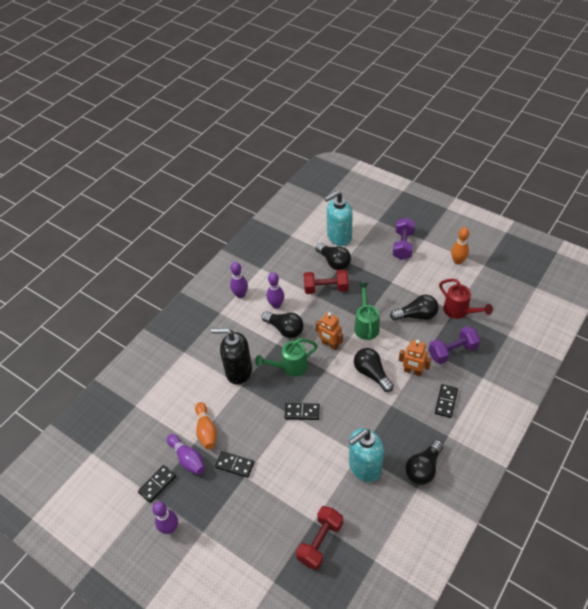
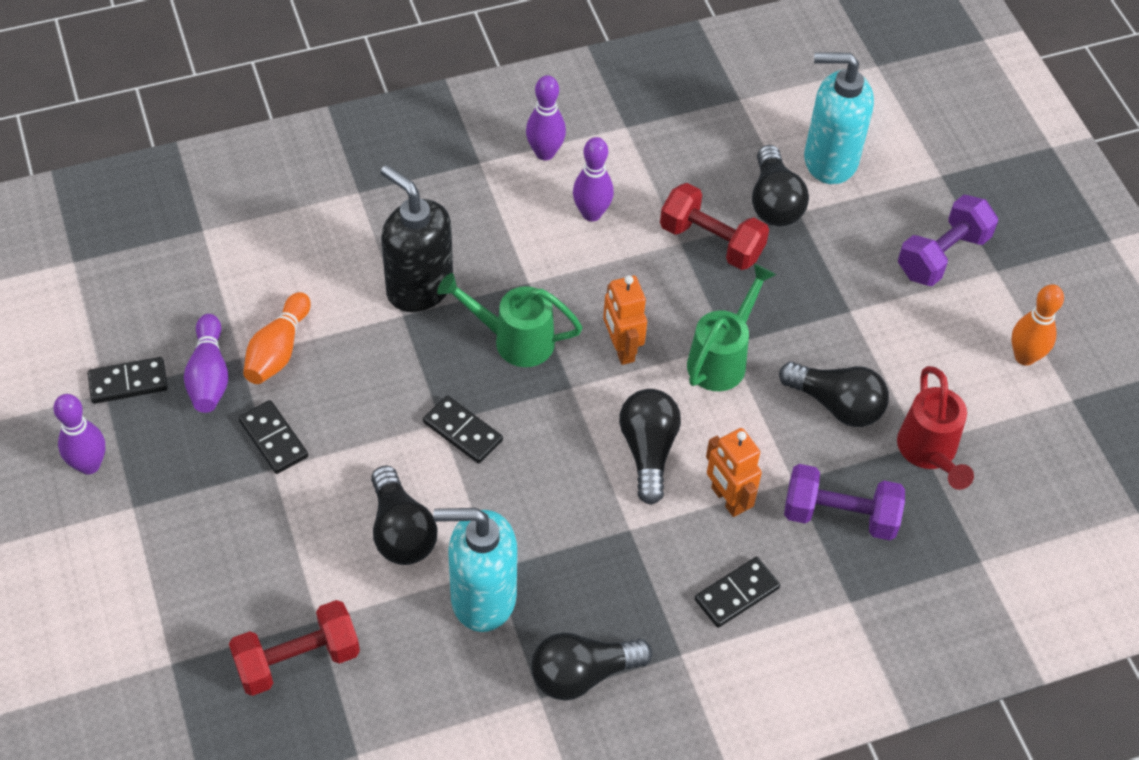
camera: 30 degrees right, 5 degrees up
(285, 329) = (566, 267): black light bulb -> black light bulb (401, 531)

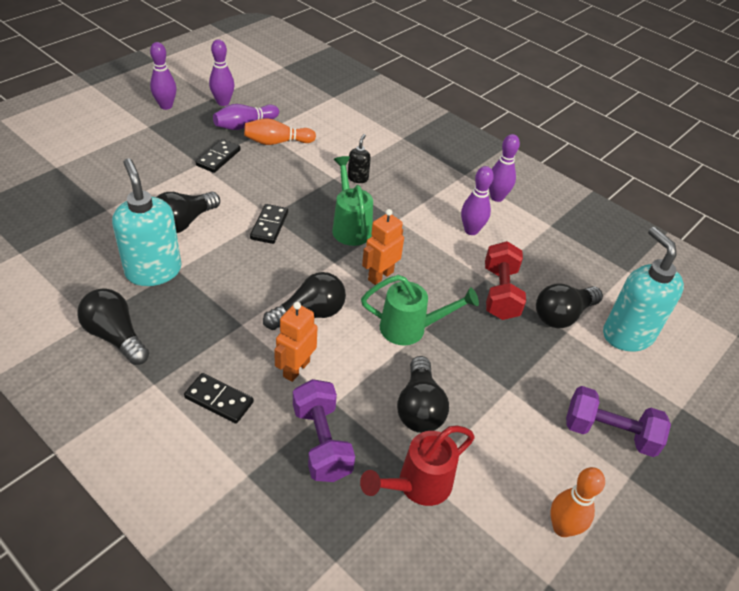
camera: 60 degrees right, 10 degrees down
(128, 382) = (223, 102): black domino -> purple bowling pin
(297, 660) = (76, 210): red dumbbell -> none
(419, 287) = (358, 178): black soap dispenser -> black soap dispenser, size x0.45

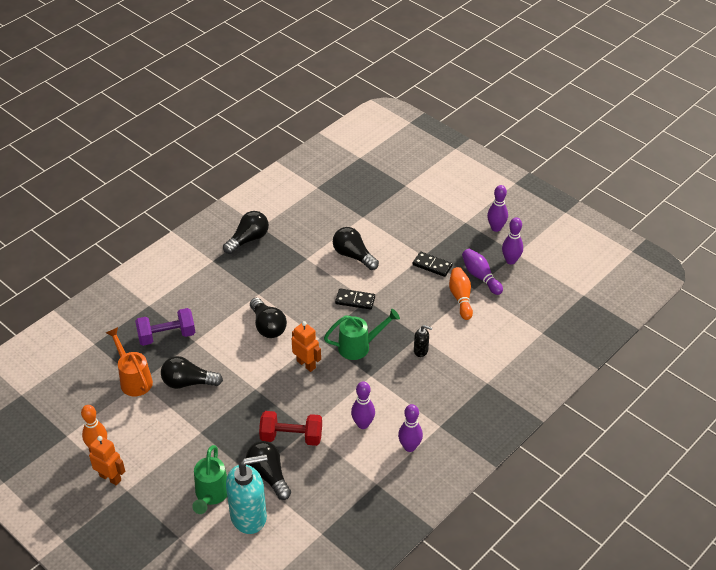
camera: 95 degrees right, 0 degrees up
(153, 271) = (304, 247): turquoise soap dispenser -> none
(219, 400) = (199, 289): black domino -> none
(296, 369) = (221, 322): orange robot -> orange robot (110, 478)
(411, 328) = (255, 380): green watering can -> green watering can (211, 495)
(417, 485) = (133, 379): red watering can -> orange watering can
(609, 433) = (161, 485): purple dumbbell -> none

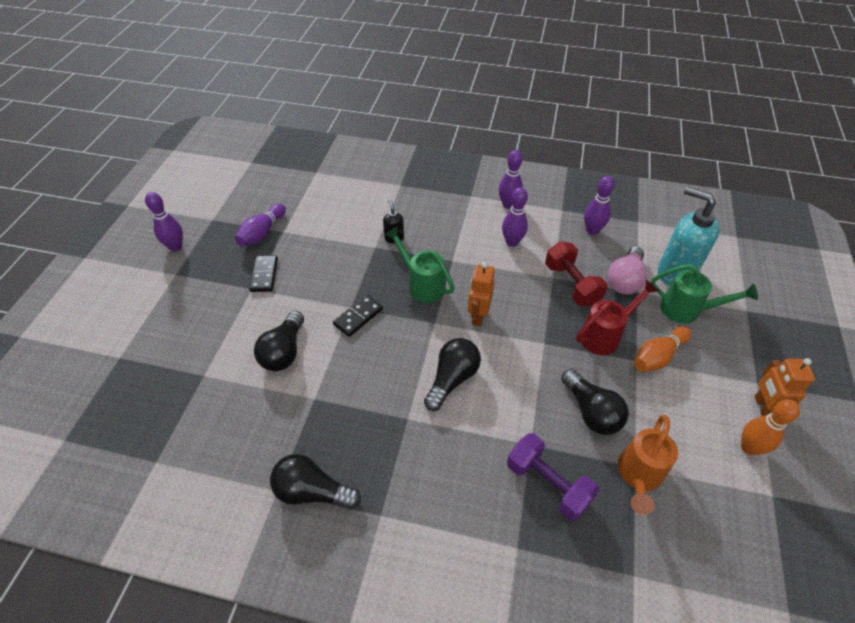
camera: 120 degrees left, 5 degrees up
(211, 495) = (687, 310): green watering can -> green watering can turned 45 degrees clockwise
(233, 427) = (605, 335): none -> red watering can
(269, 475) = (625, 280): black light bulb -> pink light bulb
(355, 300) = (358, 317): black domino -> black domino turned 60 degrees clockwise
(460, 298) = (303, 236): orange bowling pin -> orange bowling pin (658, 356)
(511, 260) = (225, 220): purple bowling pin -> purple bowling pin (592, 230)

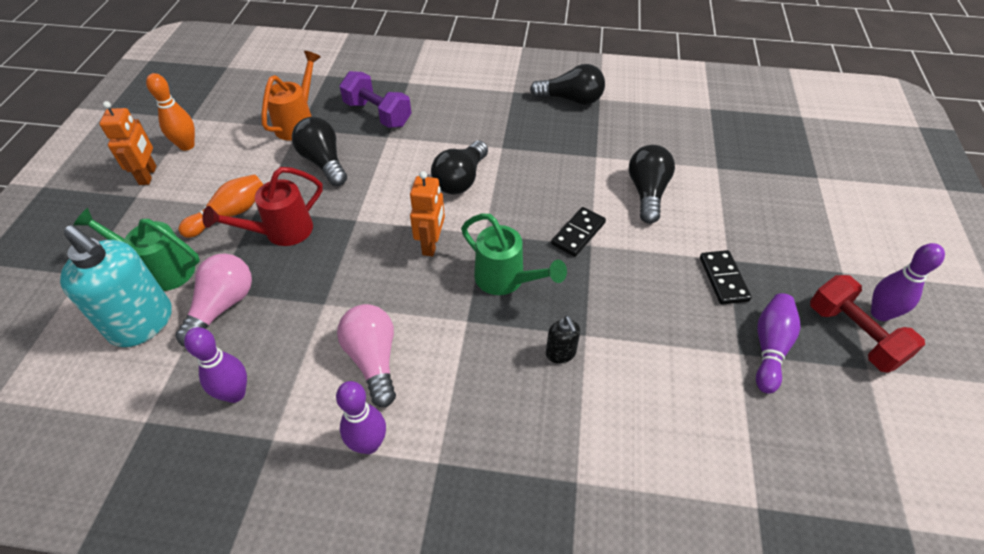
camera: 175 degrees right, 0 degrees up
(512, 242) = (373, 360): purple bowling pin -> pink light bulb
(571, 284) = (300, 294): red dumbbell -> red dumbbell (853, 335)

